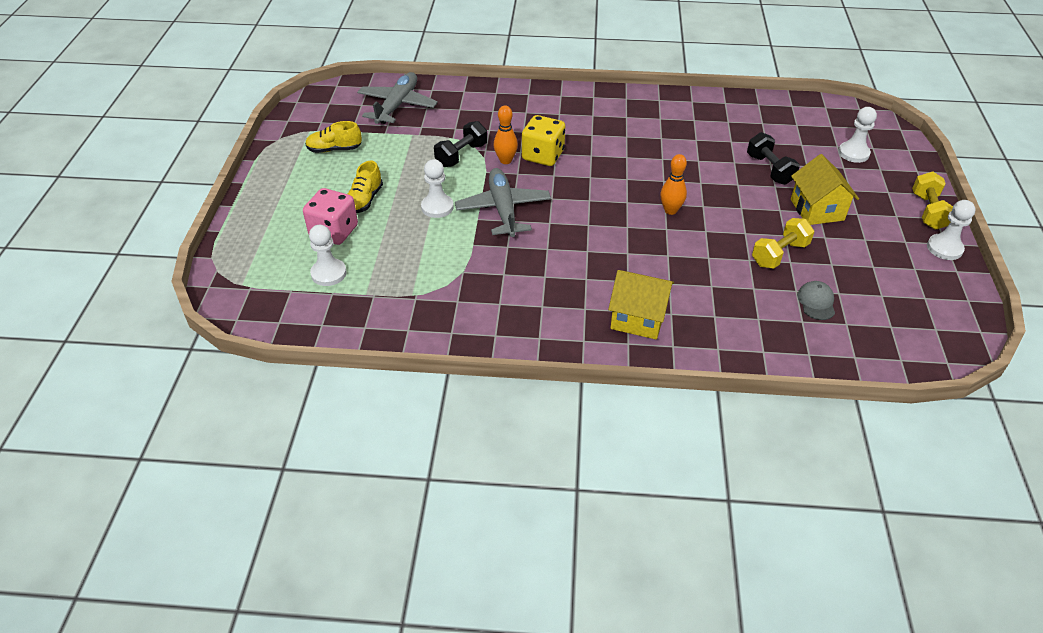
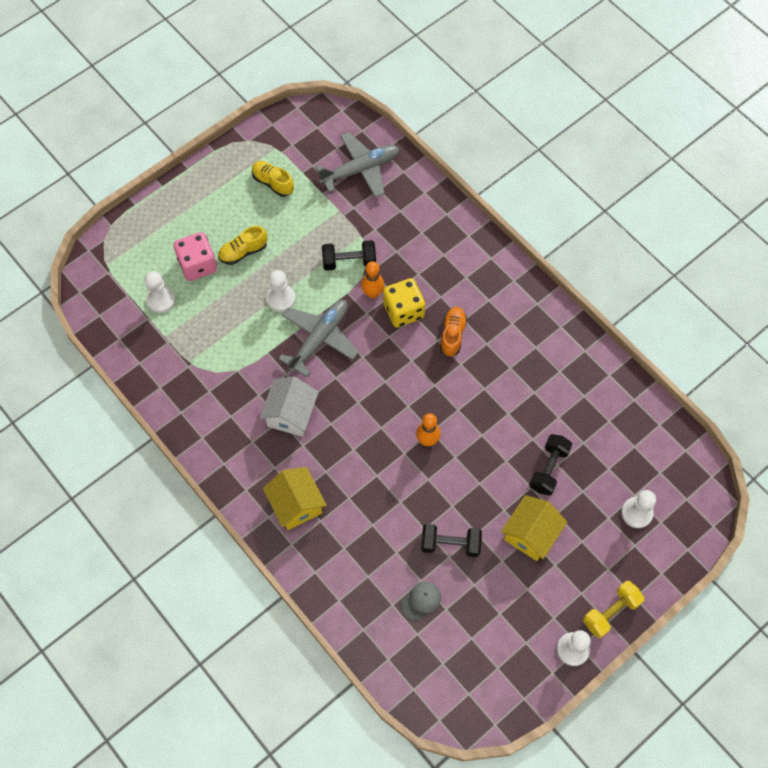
camera: 45 degrees right, 20 degrees up
(548, 267) = (291, 414): none -> white house
(597, 146) = (452, 335): none -> orange shoe
(779, 254) = (450, 544): yellow dumbbell -> black dumbbell

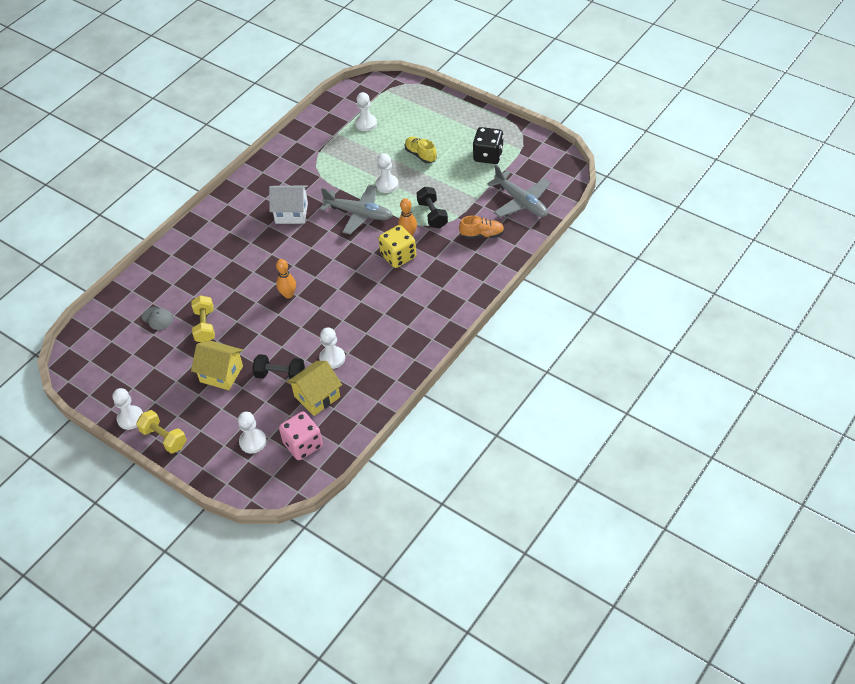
camera: 80 degrees right, 15 degrees down
(198, 265) = (401, 134): pink dice -> pink dice (303, 445)
(273, 183) = (488, 155): yellow shoe -> black dice
(296, 505) = (220, 233): yellow house -> yellow house (317, 397)
(450, 544) = (205, 326): black dumbbell -> yellow dumbbell
(452, 335) = (385, 290): orange shoe -> orange shoe (482, 235)
(538, 409) = (332, 358): none -> white pawn

